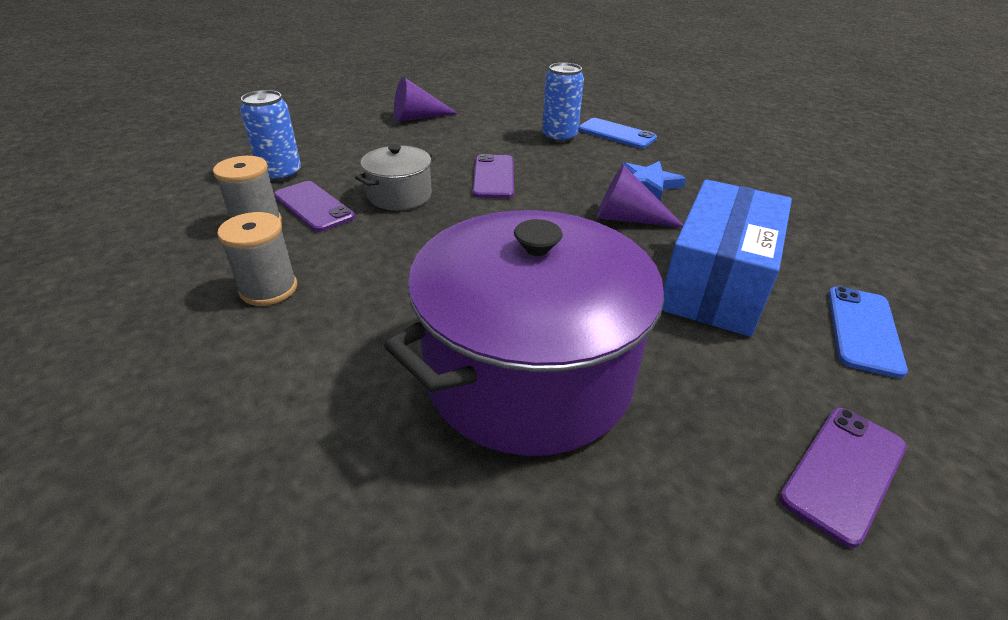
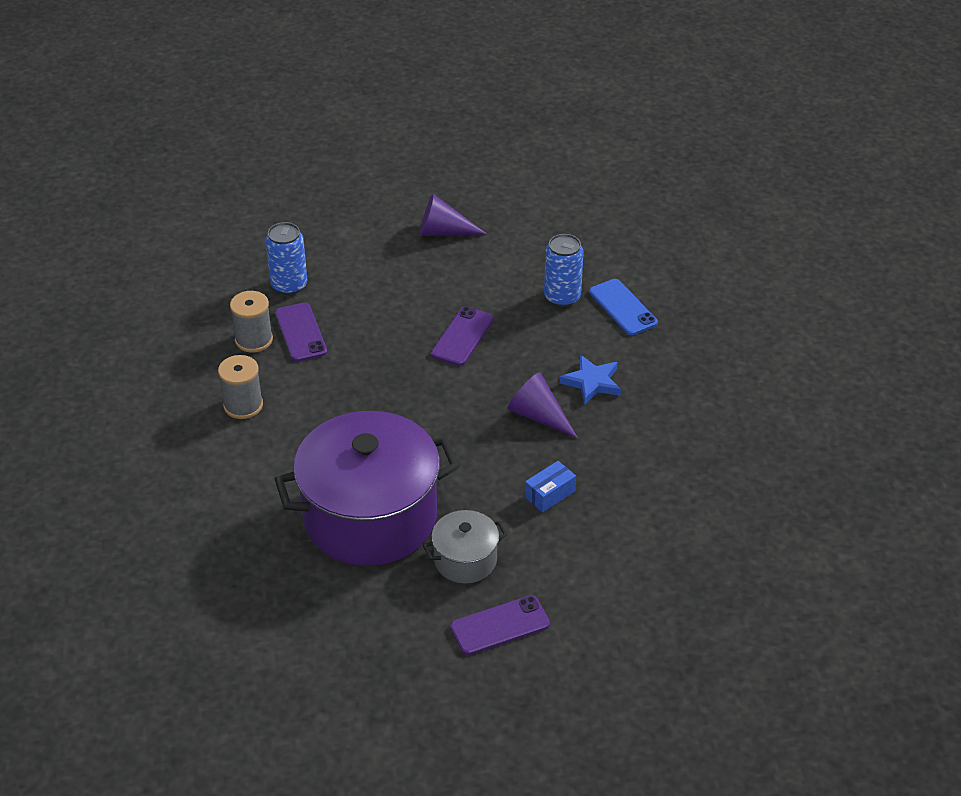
camera: 25 degrees right, 5 degrees up
(400, 196) = (372, 338): grey pot -> grey pot (465, 560)
(716, 283) = (549, 494): blue box -> blue box, size x0.41
(863, 330) = (615, 560): blue phone -> none

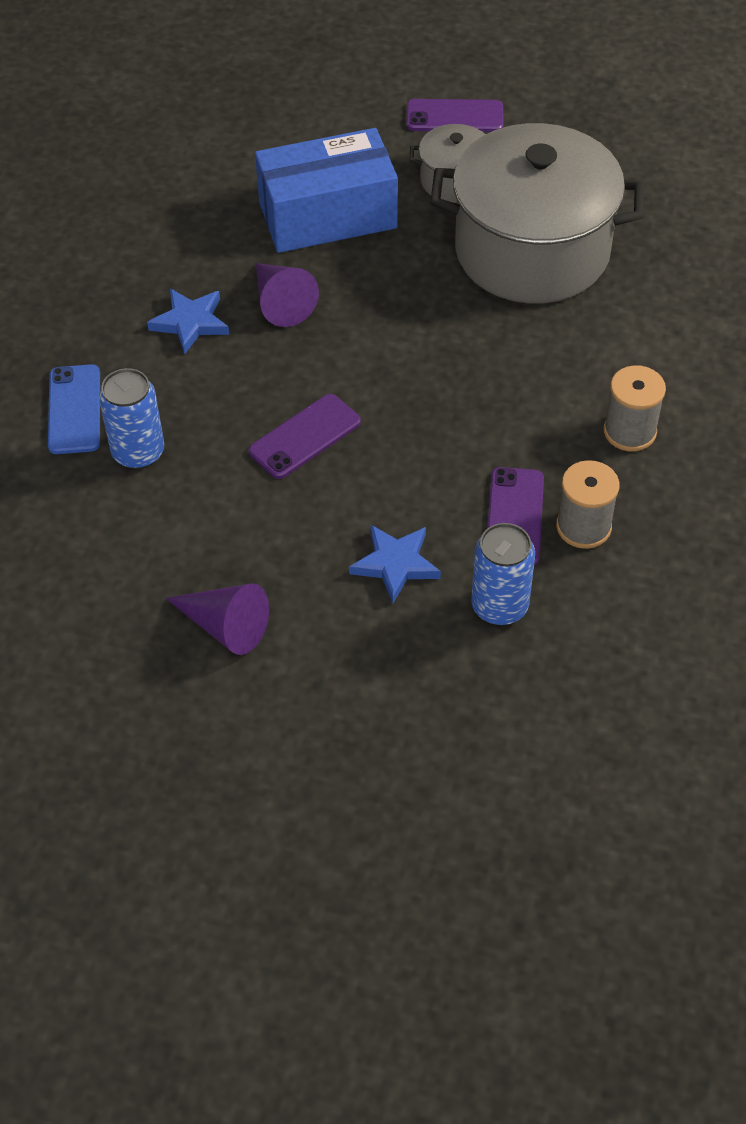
camera: 155 degrees left, 10 degrees up
(362, 287) = (395, 564): none -> blue star
(370, 517) = (532, 251): purple pot -> grey pot
(549, 494) = (328, 215): blue box -> blue box, size x2.43

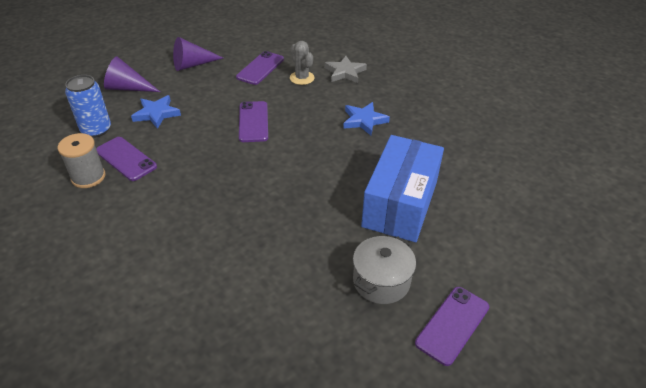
camera: 125 degrees right, 10 degrees down
(74, 409) = (345, 72): blue phone -> grey star
(138, 452) = (302, 78): blue can -> grey cactus
(155, 524) = (260, 68): none -> purple phone
(281, 302) = (347, 154): purple cone -> purple cone (128, 88)
(532, 251) = (279, 279): grey pot -> none
(629, 431) = (107, 230): grey spool -> none

